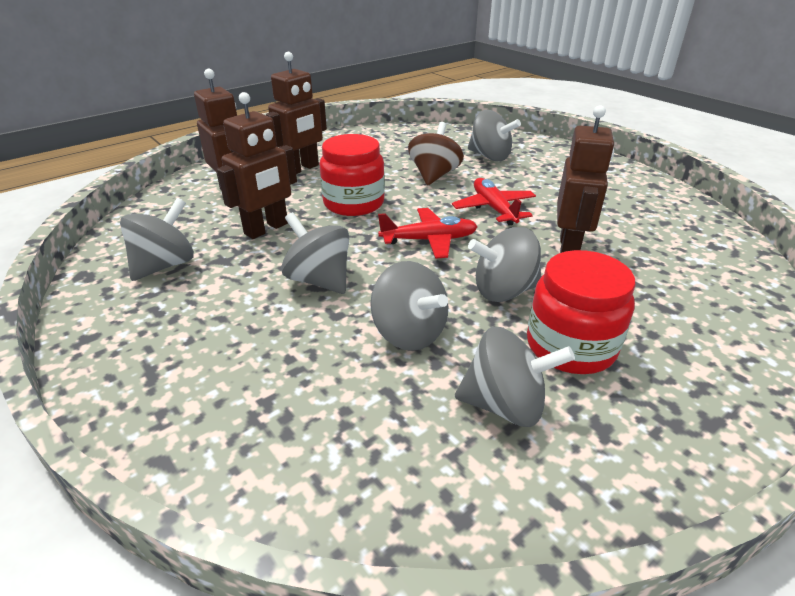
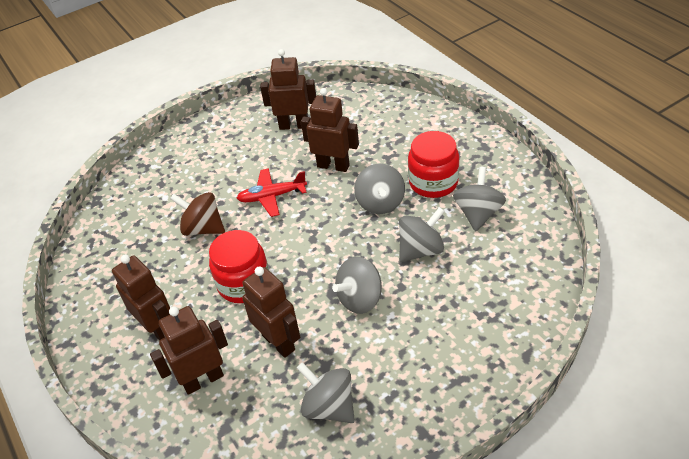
camera: 80 degrees left, 10 degrees up
(429, 240) = (313, 236): red plane -> none
(489, 156) = (174, 189): grey spinning top -> none
(637, 213) = (294, 125): none -> brown robot

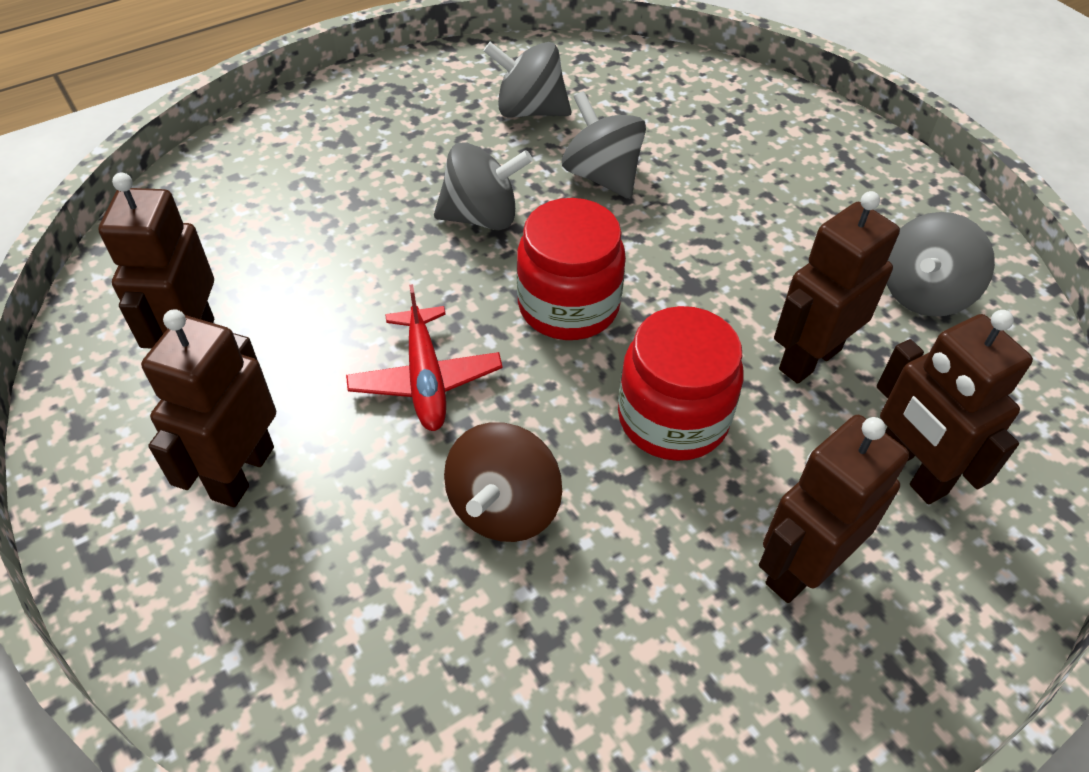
camera: 95 degrees left, 5 degrees up
(333, 166) = (357, 279): brown robot -> brown robot (242, 472)
(360, 299) = (707, 251): grey spinning top -> none
(433, 182) = (444, 151): red jar -> red jar (568, 306)

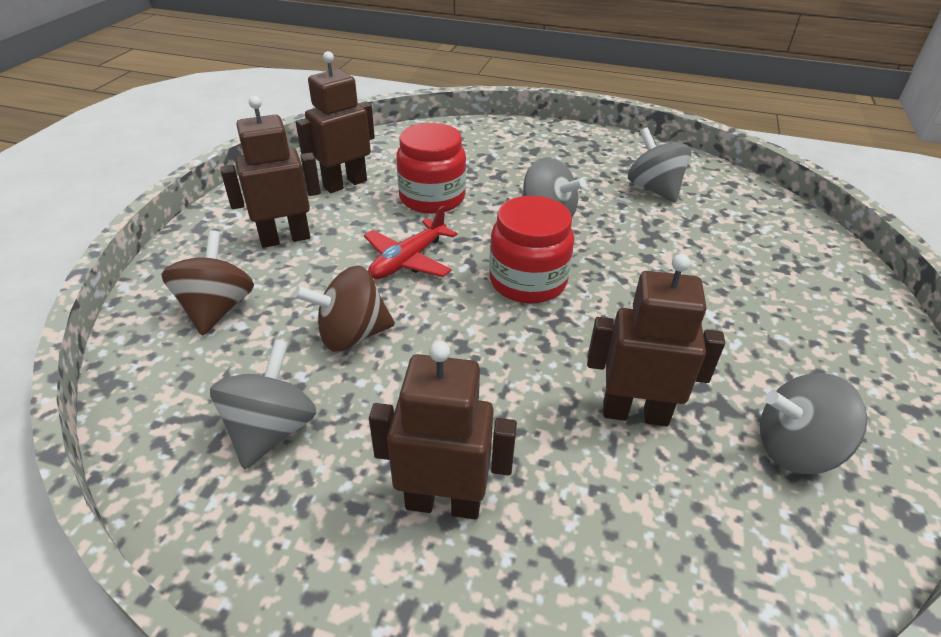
camera: 50 degrees right, 10 degrees down
(315, 621) = (217, 309): none -> brown spinning top
(602, 176) = (648, 240): grey spinning top -> grey spinning top (271, 430)
(672, 418) = (497, 370): red jar -> red jar (432, 198)
(910, 471) = (603, 529): brown robot -> none

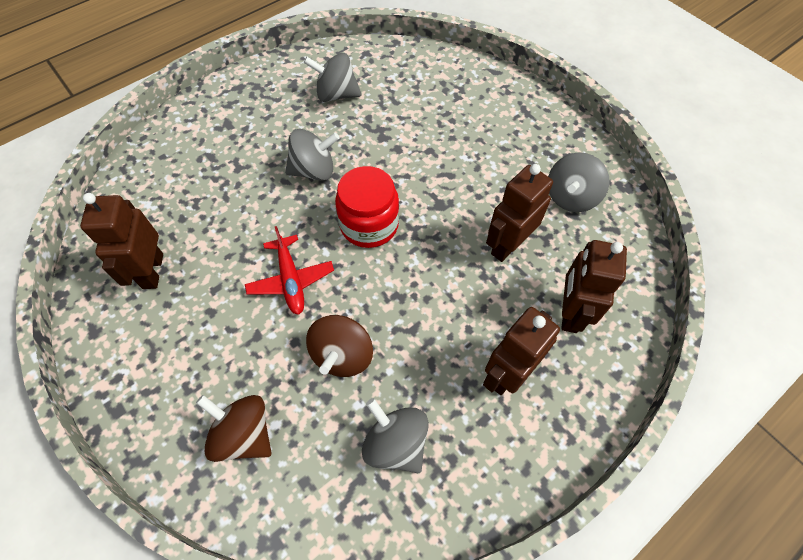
camera: 55 degrees left, 20 degrees up
(285, 238) = (192, 349): brown robot -> brown robot (570, 313)
(432, 198) = (229, 223): red jar -> none

